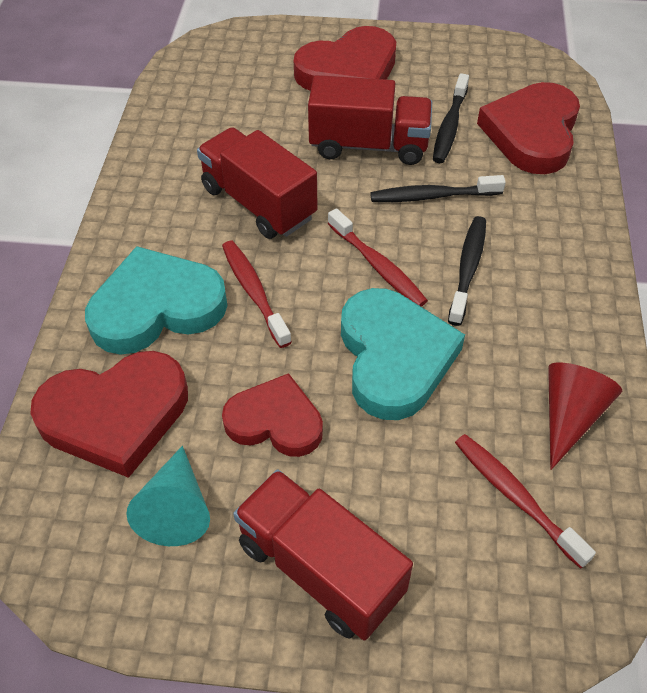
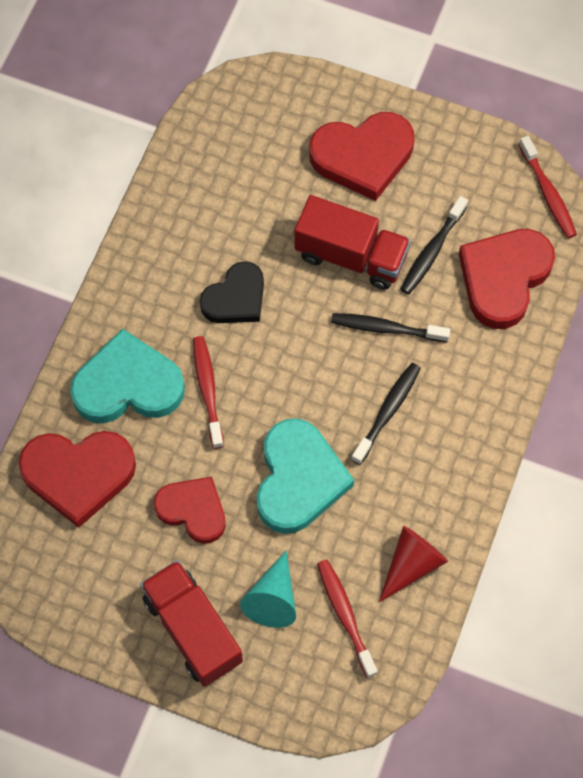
camera: 15 degrees right, 15 degrees up
(176, 508) = (106, 560): turquoise cone -> turquoise cone (273, 598)
(258, 203) = (235, 298): red truck -> black heart
(378, 266) = (315, 390): red toothbrush -> red toothbrush (548, 193)

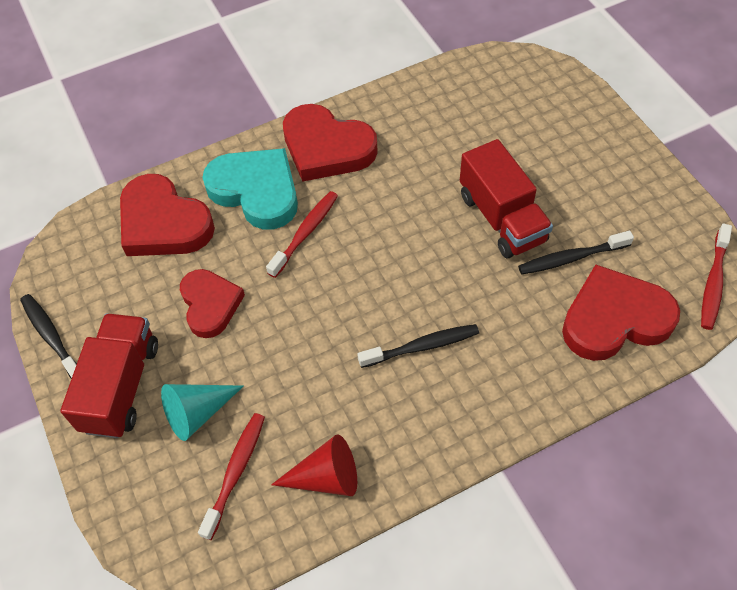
camera: 45 degrees right, 10 degrees down
(235, 298) = (387, 188): black heart -> none
(298, 479) = (305, 343): turquoise heart -> none
(363, 157) = (576, 160): red heart -> red heart (326, 148)
(386, 328) = (480, 286): black toothbrush -> black toothbrush (52, 337)

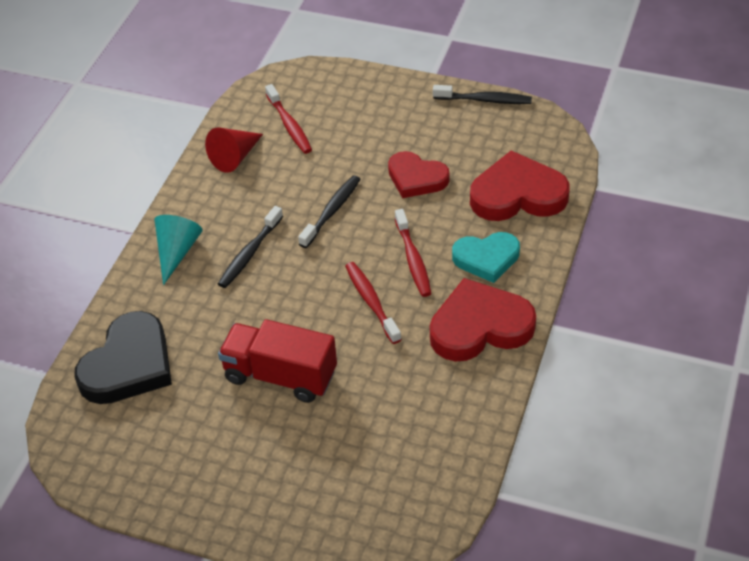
camera: 135 degrees right, 10 degrees down
(121, 387) = (408, 110): red truck -> none
(198, 413) = (346, 131): turquoise cone -> turquoise cone (177, 252)
(256, 191) = (486, 258): turquoise heart -> turquoise heart, size x0.66
(571, 258) = (198, 385): black toothbrush -> black toothbrush (332, 211)
(614, 319) = (129, 365): red heart -> black heart
(713, 283) = (69, 447): red toothbrush -> red toothbrush (371, 302)

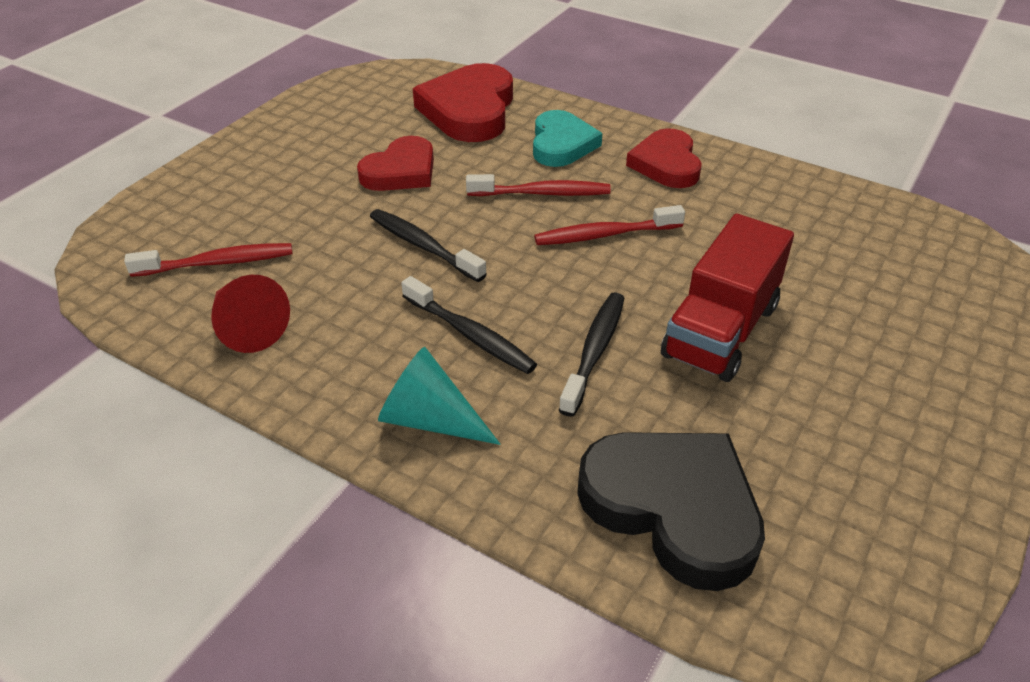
camera: 80 degrees left, 5 degrees down
(480, 326) = (666, 164): red heart -> red heart, size x0.66
(485, 100) = (297, 106): black toothbrush -> black toothbrush (594, 351)

